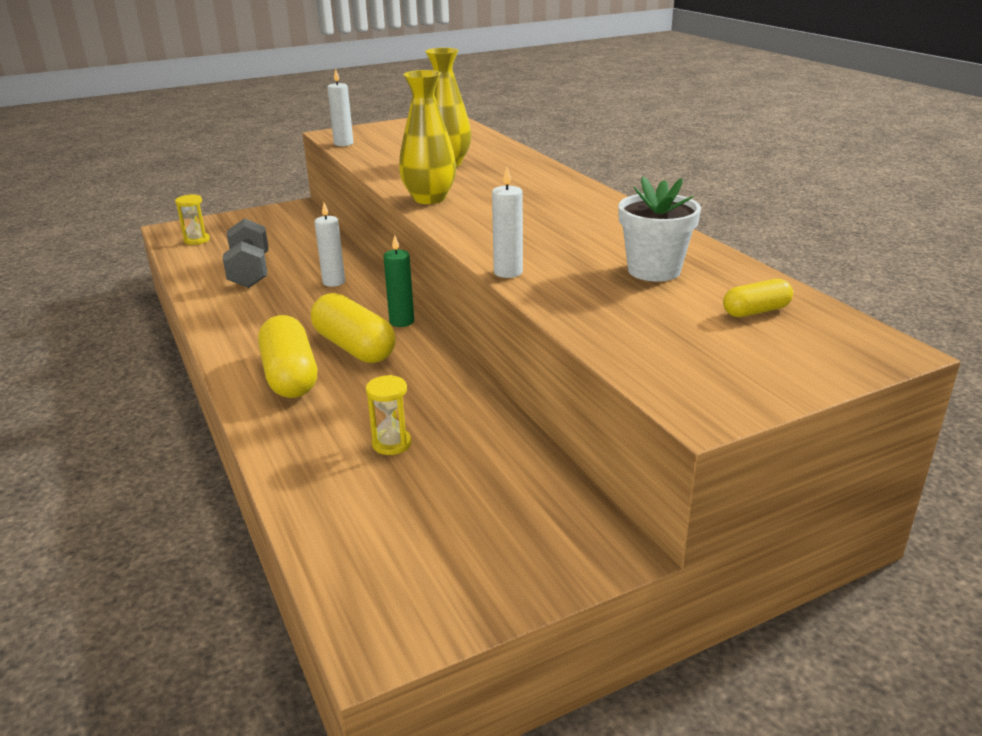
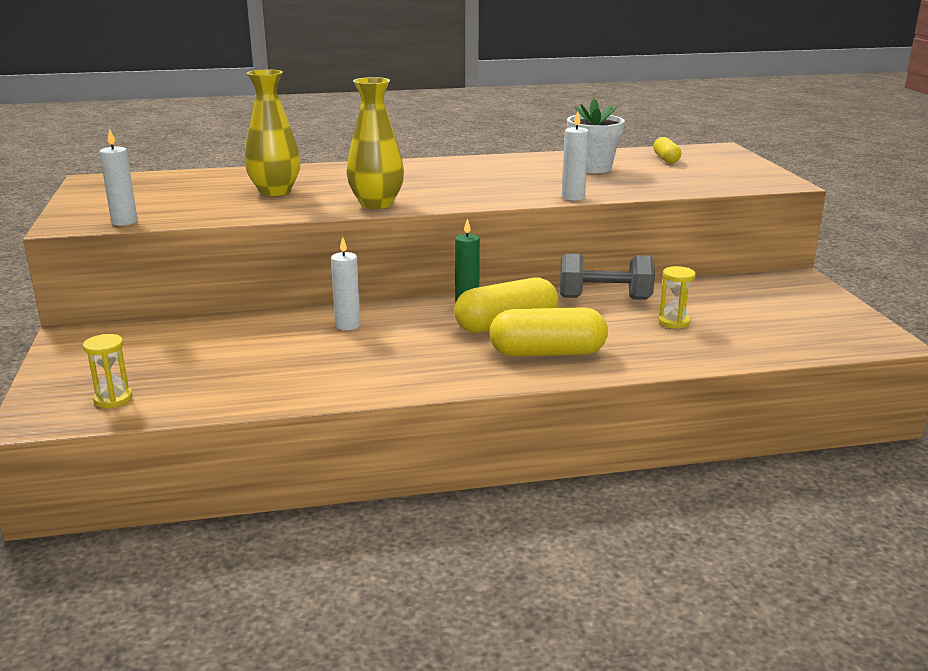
camera: 75 degrees left, 5 degrees down
(250, 272) = (272, 366): grey dumbbell -> grey dumbbell (604, 298)

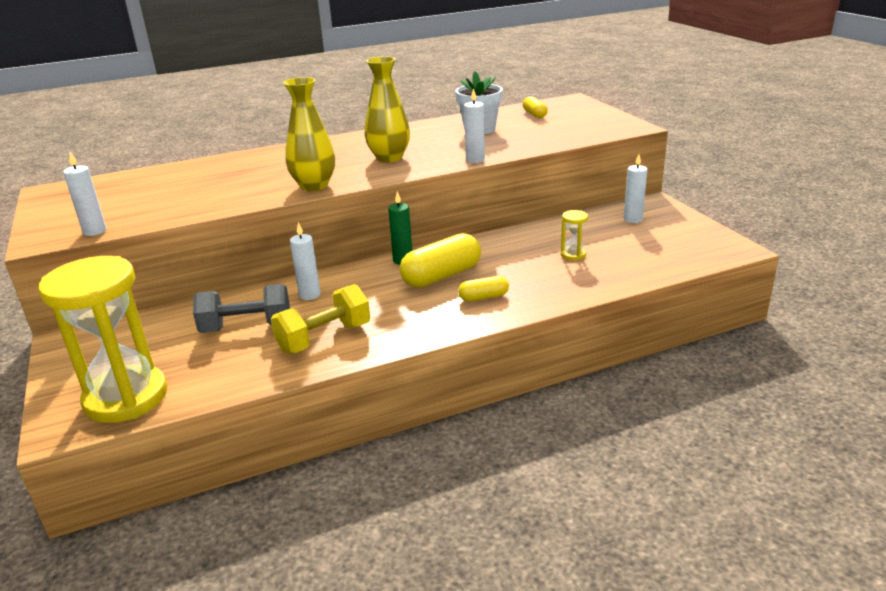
camera: 10 degrees left, 5 degrees up
(113, 399) = (126, 397): yellow hourglass -> yellow hourglass, size x2.47
(275, 191) = (220, 183): yellow vase -> yellow vase (389, 158)
(347, 370) = (324, 338): none -> yellow dumbbell
(547, 353) = (483, 297): yellow capsule -> yellow capsule, size x0.54
(604, 298) = (512, 240): grey dumbbell -> grey dumbbell (246, 327)
(764, 293) = (633, 219): none -> white candle

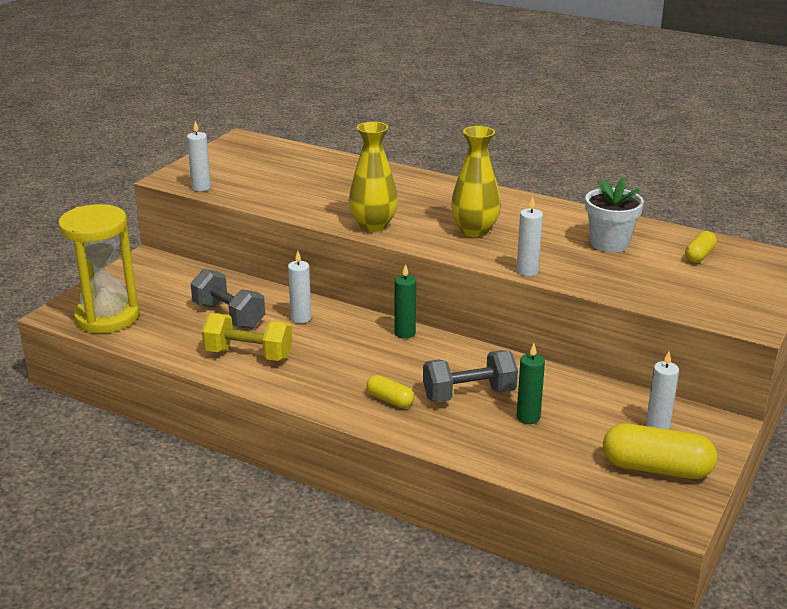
camera: 50 degrees right, 0 degrees up
(441, 276) = (401, 364): yellow capsule -> yellow capsule (656, 468)
(517, 265) = (469, 394): none -> grey dumbbell
(573, 255) = (528, 417): yellow hourglass -> green candle

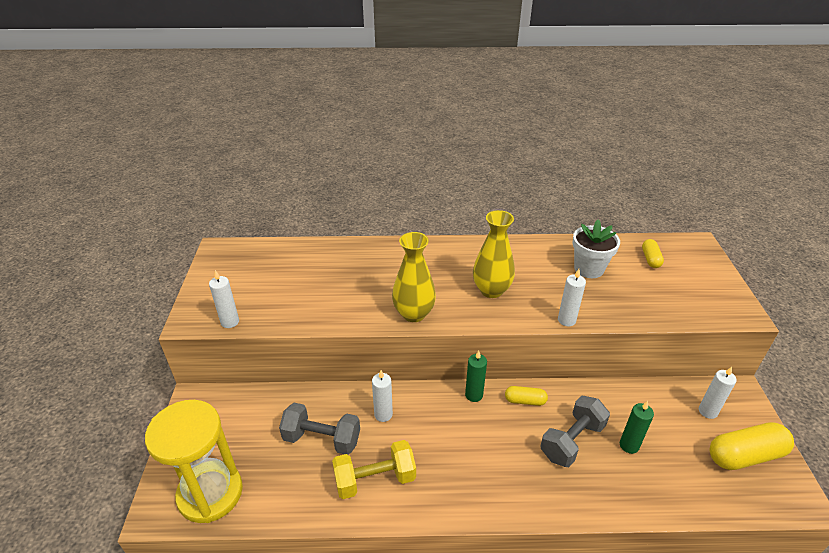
camera: 30 degrees left, 10 degrees up
(390, 400) = (525, 477): yellow capsule -> yellow capsule (525, 401)

